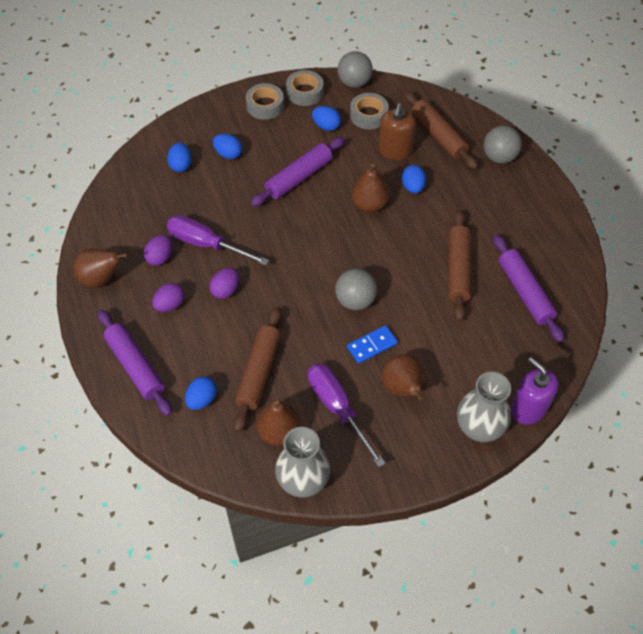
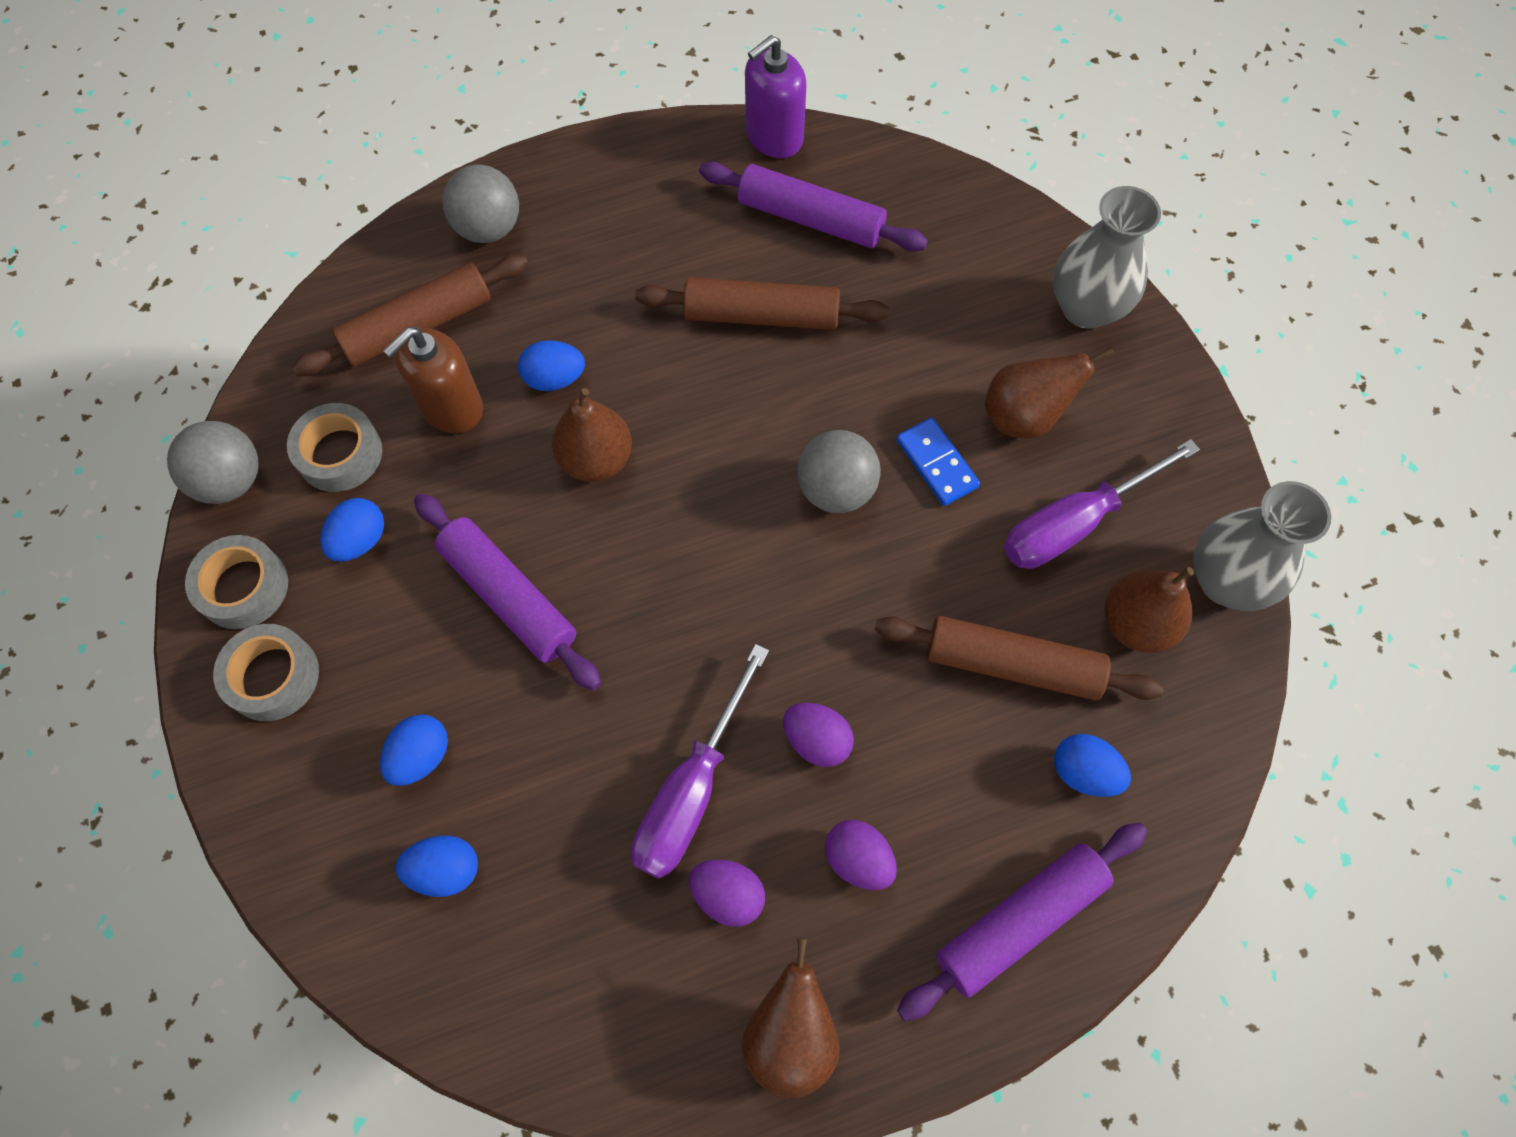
camera: 90 degrees left, 10 degrees up
(395, 151) = (451, 407): brown soap dispenser -> brown soap dispenser turned 120 degrees clockwise
(525, 292) = (810, 219): purple rolling pin -> purple rolling pin turned 45 degrees clockwise
(528, 409) = (1042, 237): purple soap dispenser -> purple soap dispenser (774, 137)

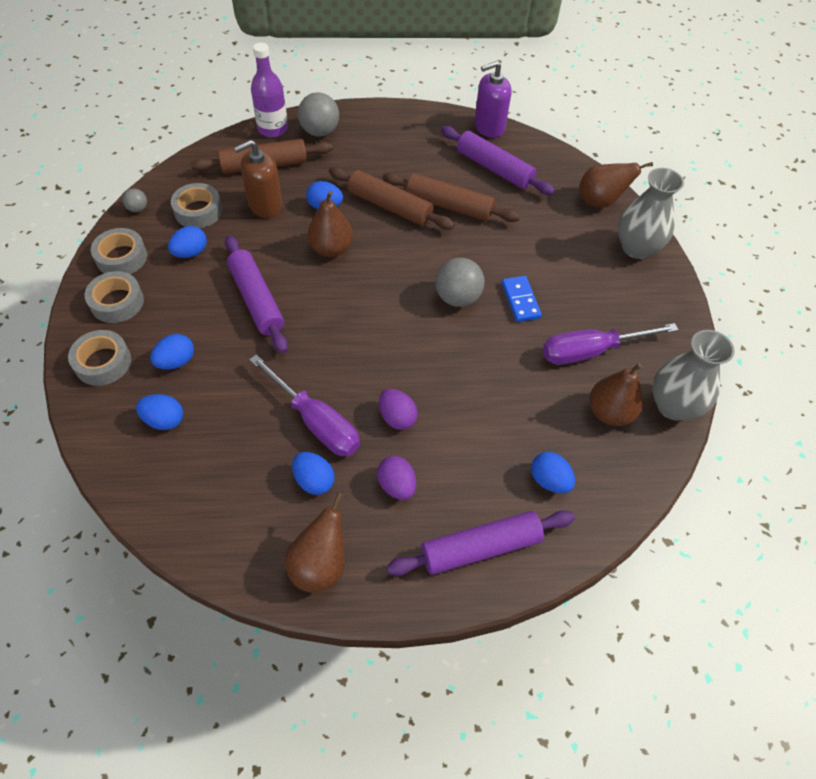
camera: 15 degrees right, 10 degrees down
(230, 481) = (138, 209): grey ball -> grey ball, size x0.52
(297, 798) = (103, 362): none -> grey tape
(404, 246) = (273, 129): none -> purple bottle
(692, 790) = (316, 421): purple screwdriver -> purple screwdriver turned 90 degrees counterclockwise
(728, 895) = (314, 480): purple egg -> blue egg
(1012, 664) = (526, 412): brown rolling pin -> brown rolling pin (390, 206)
(1024, 417) = (580, 291): brown pear -> brown pear (600, 201)

